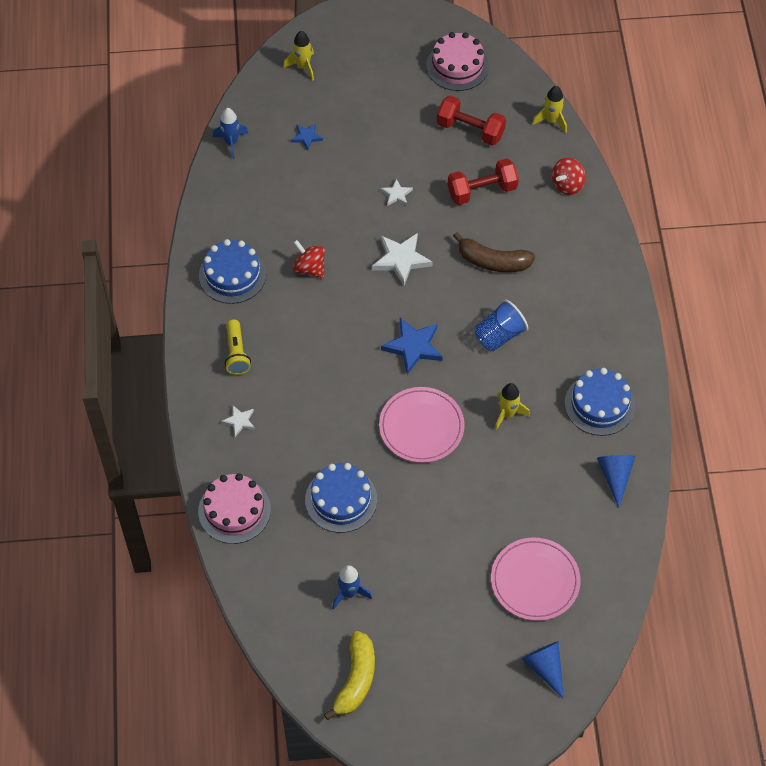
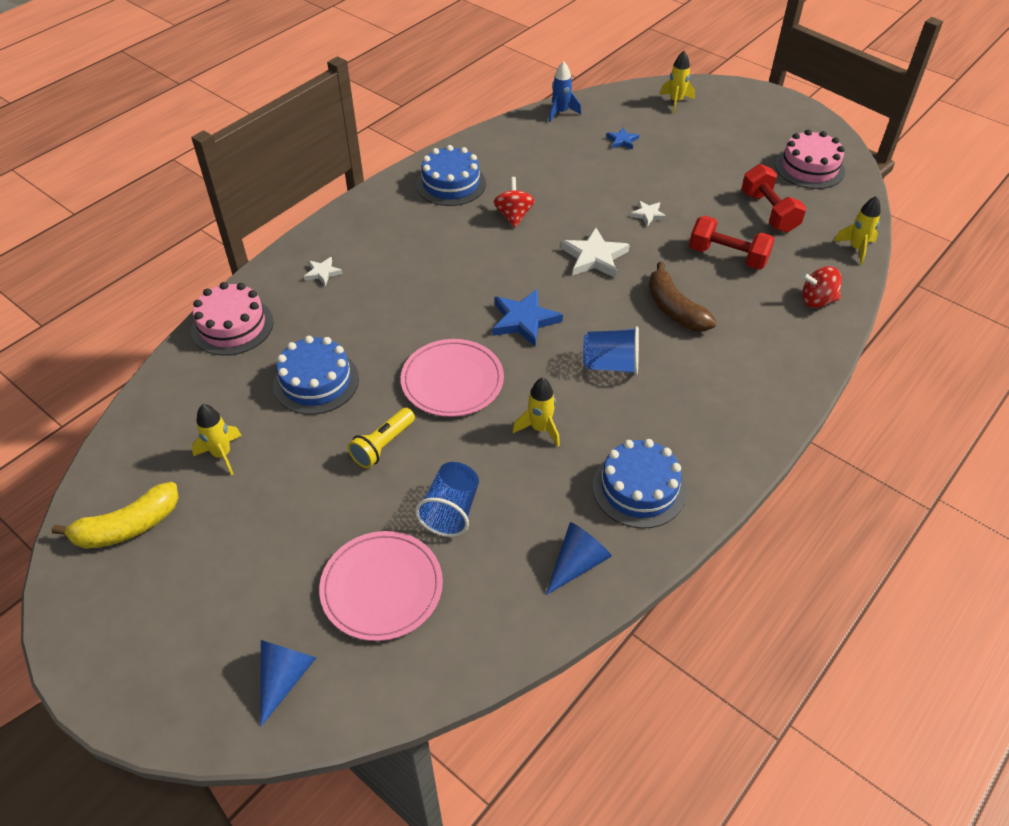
camera: 45 degrees right, 10 degrees down
(236, 353) = (384, 230): yellow flashlight -> yellow flashlight (383, 445)
(349, 593) = (222, 454): blue rocket -> yellow rocket
(518, 507) = (451, 511): none -> blue cup

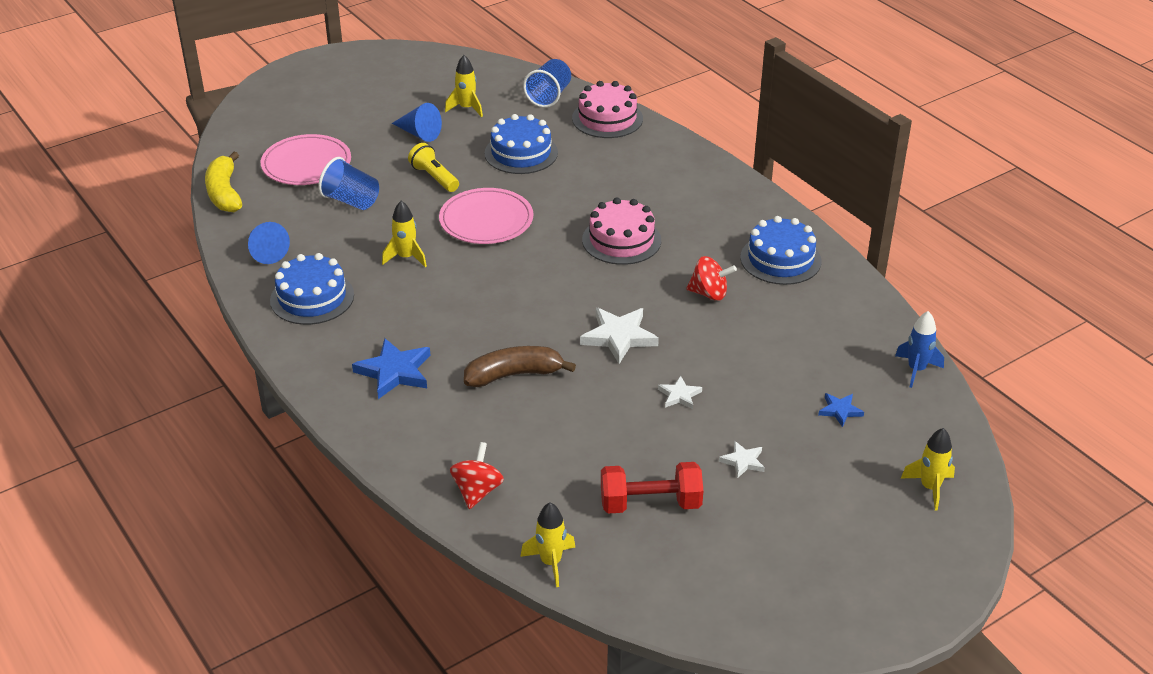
camera: 105 degrees right, 10 degrees down
(127, 527) = (423, 72): yellow banana -> yellow banana (224, 193)
(284, 677) = (267, 122): blue cone -> blue cone (419, 133)
(322, 273) = (659, 167): white star -> white star (743, 461)
(524, 320) = (543, 272): blue star -> blue star (394, 372)
(610, 365) = (458, 313): blue cup -> blue cup (549, 96)
(727, 256) = (581, 440): red dumbbell -> none
(809, 167) = (735, 580): pink cake -> pink cake (621, 240)

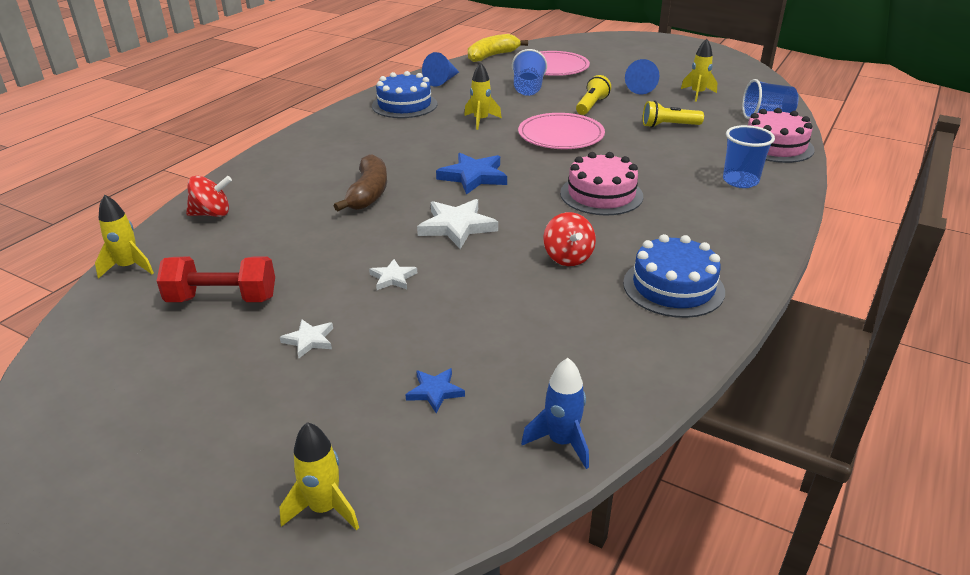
camera: 65 degrees right, 5 degrees down
(394, 372) = (340, 150): blue star -> blue star (473, 176)
(514, 375) = (368, 193): brown banana -> brown banana turned 45 degrees clockwise
(521, 153) = (669, 126): blue cake -> yellow flashlight
(650, 504) = (222, 299): red dumbbell -> red dumbbell turned 60 degrees counterclockwise
(652, 162) = (740, 181): none -> blue cup

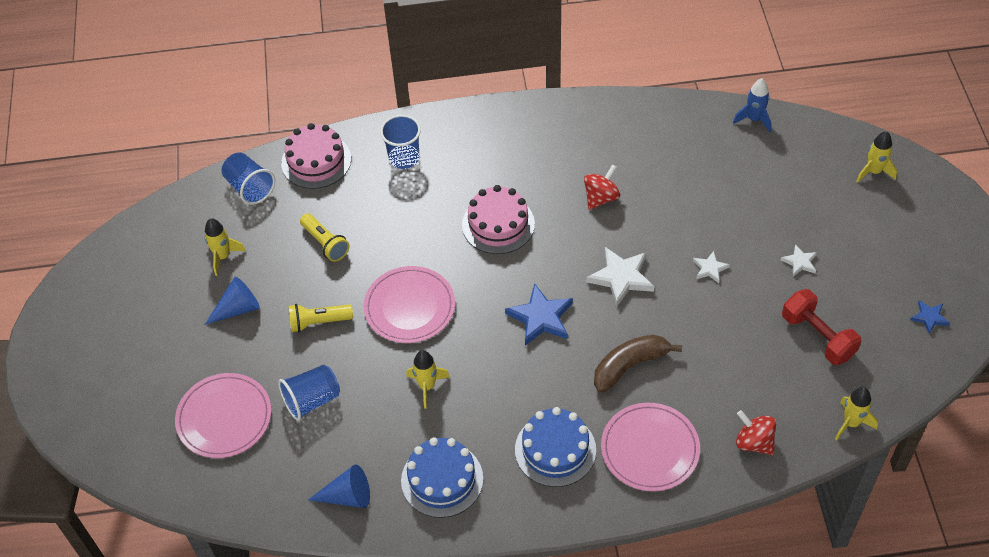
camera: 125 degrees left, 20 degrees up
(292, 172) = (650, 449): none -> pink plate
(435, 391) = (774, 182): blue star -> blue star (929, 317)
(492, 56) = (226, 504): yellow banana -> none
(673, 287) = (585, 135): blue cake -> blue cake (555, 450)

